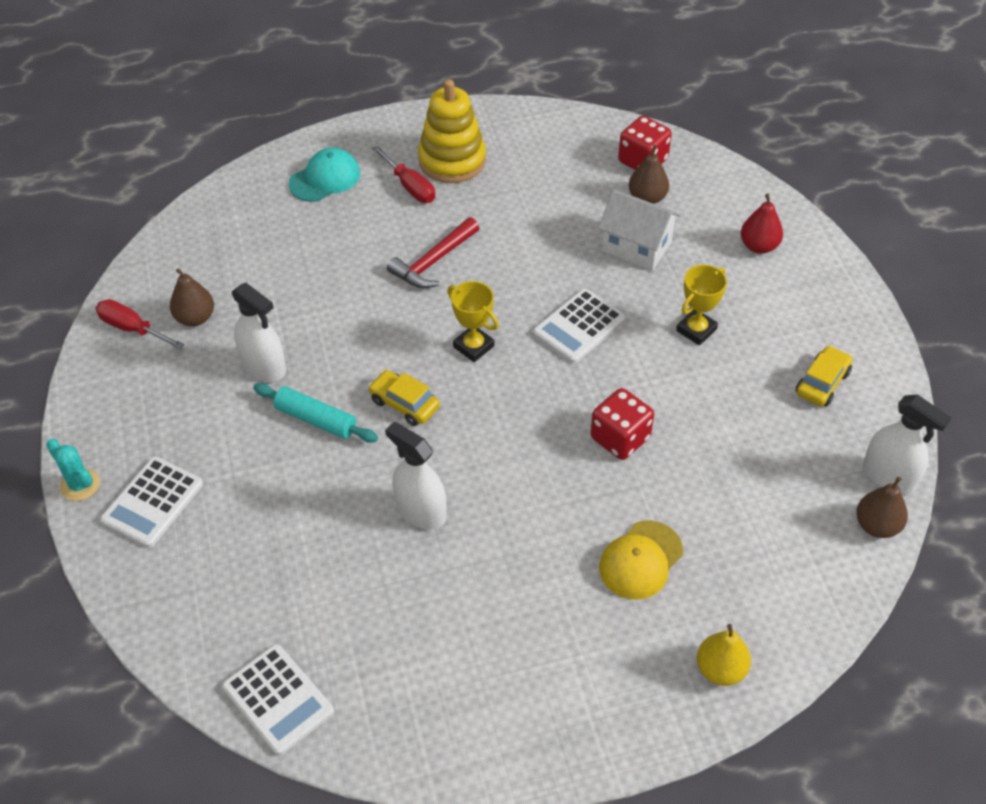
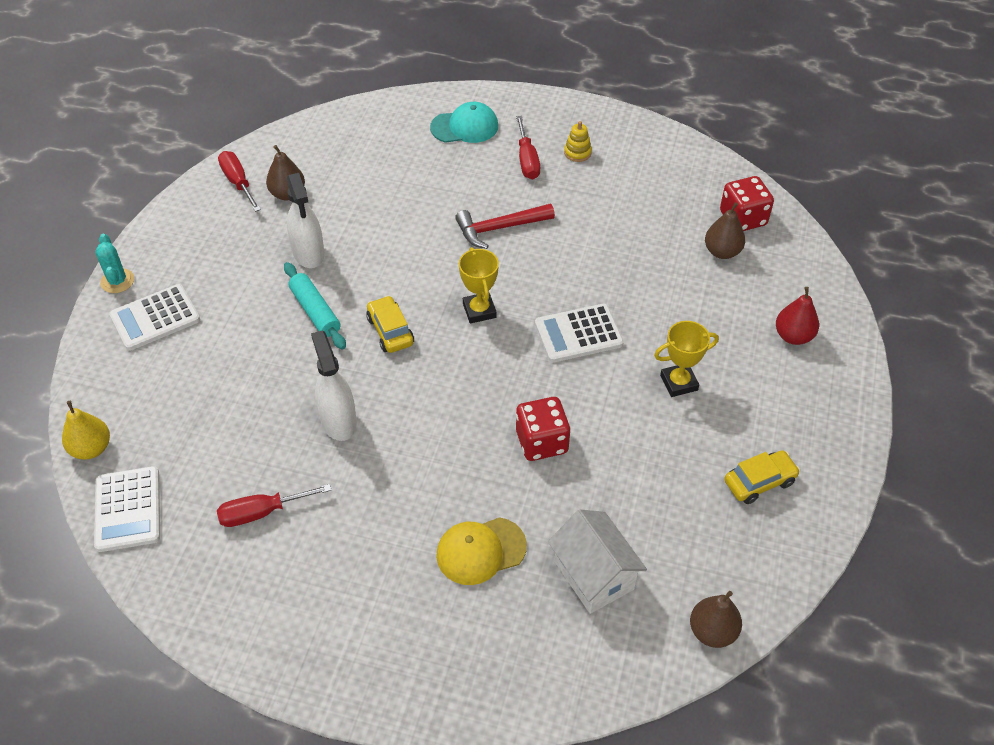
camera: 30 degrees right, 0 degrees up
(414, 632) = (262, 512): none -> red screwdriver
(452, 160) = (577, 153): yellow stacking toy -> yellow stacking toy, size x0.43
(636, 246) = (680, 289): white house -> white house (594, 575)
(720, 669) = (477, 677): yellow pear -> yellow pear (91, 448)
(889, 476) = (758, 595): white spray bottle -> none

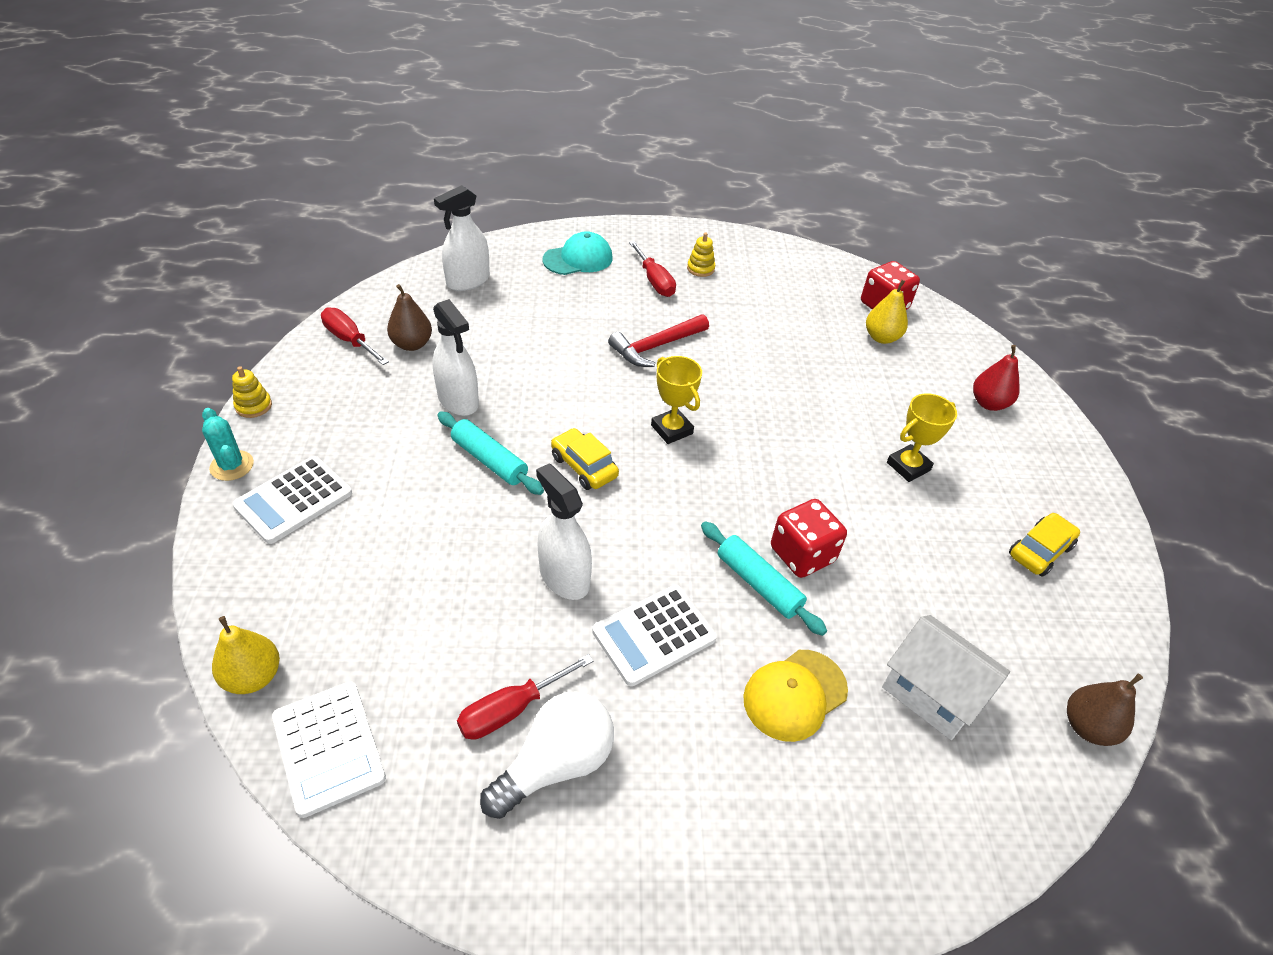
camera: 20 degrees left, 5 degrees down
(146, 232) = (253, 406): none -> yellow stacking toy
(279, 558) = (555, 764): none -> white light bulb
(356, 137) = (468, 281): none -> white spray bottle
(492, 458) = (758, 584): none -> turquoise rolling pin
(578, 334) = (785, 436): white calculator -> white calculator (654, 635)
(722, 252) = (881, 337): brown pear -> yellow pear

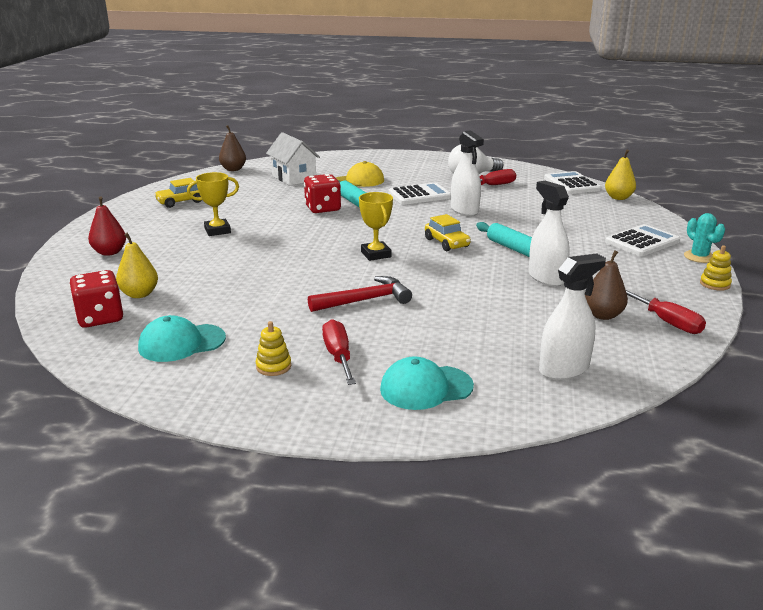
camera: 165 degrees left, 20 degrees down
(789, 285) = (181, 343): none -> turquoise cap

